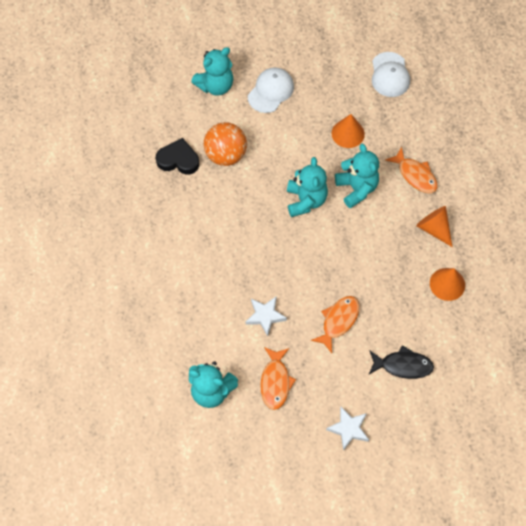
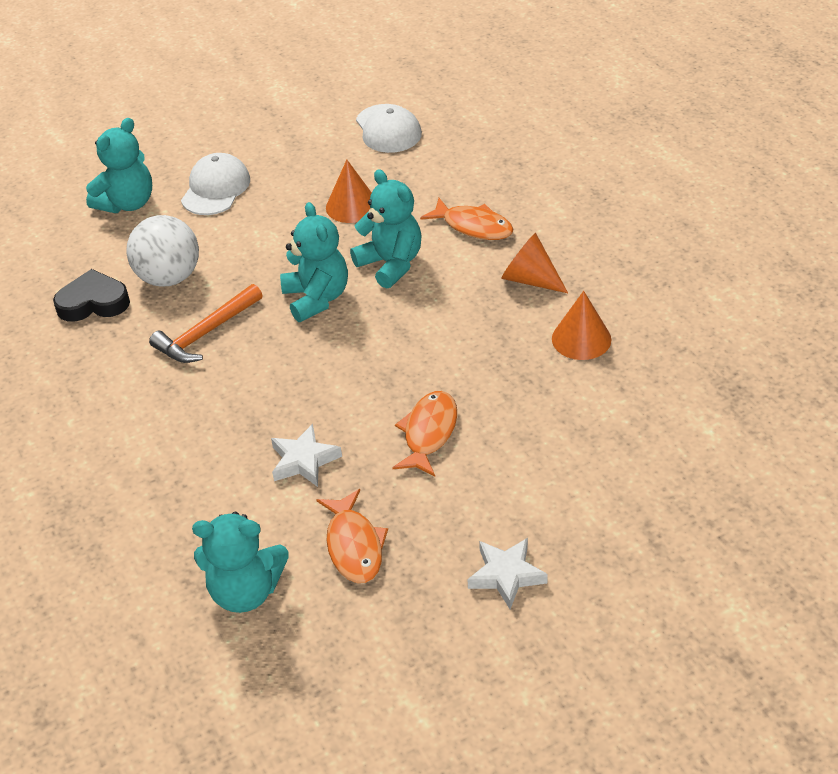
camera: 15 degrees left, 20 degrees down
(225, 155) = (169, 277): orange ball -> white ball
(236, 205) = (206, 333): none -> orange hammer
(403, 365) = (559, 461): black fish -> none

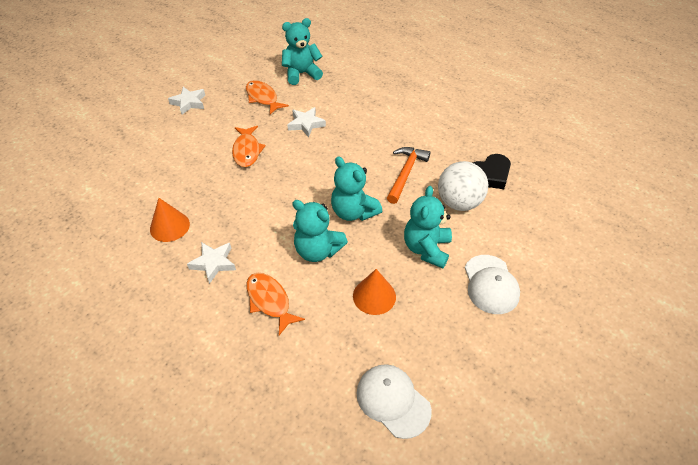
camera: 155 degrees right, 5 degrees up
(127, 203) = (543, 252): turquoise teddy bear -> turquoise teddy bear (426, 249)
(473, 226) = (270, 301): orange fish -> orange fish turned 45 degrees clockwise
(530, 279) = (213, 263): orange cone -> white star

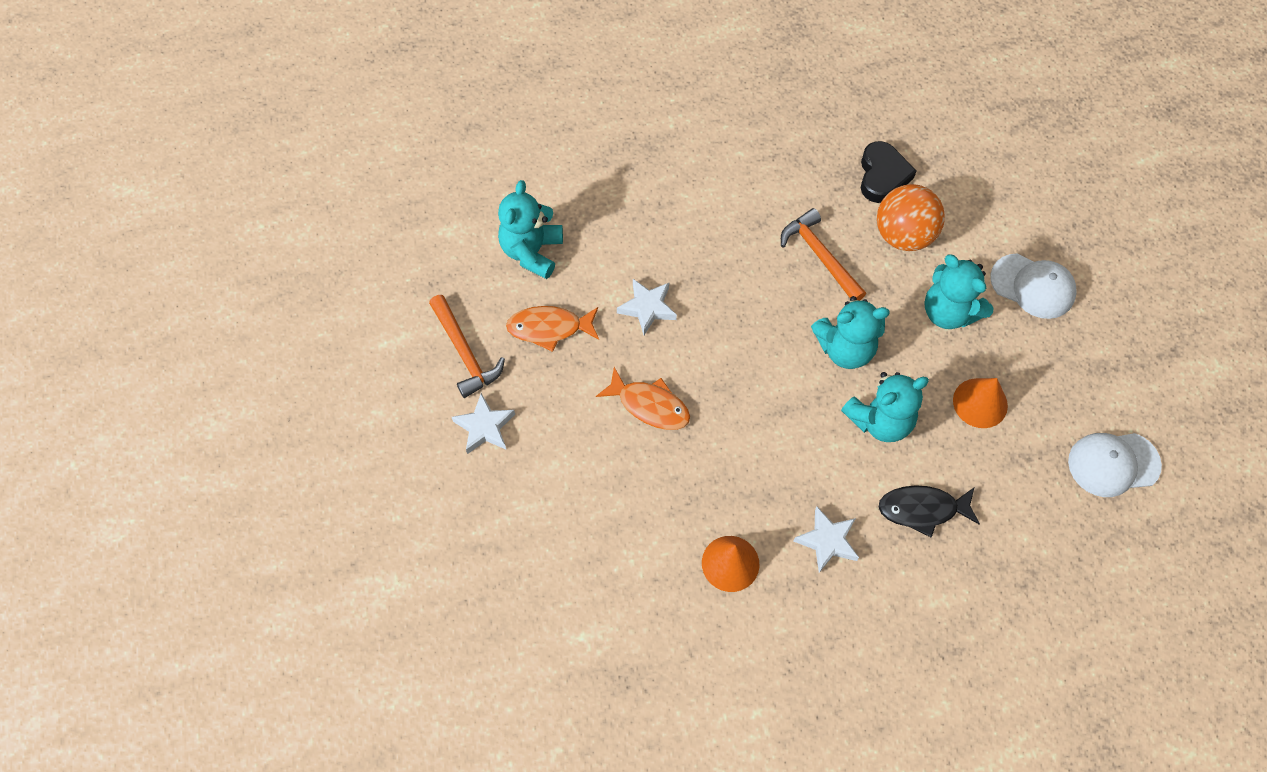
camera: 55 degrees left, 15 degrees up
(225, 79) = (465, 352): none -> orange hammer
(270, 301) = (922, 509): orange fish -> black fish
(459, 202) = (903, 235): white ball -> orange ball

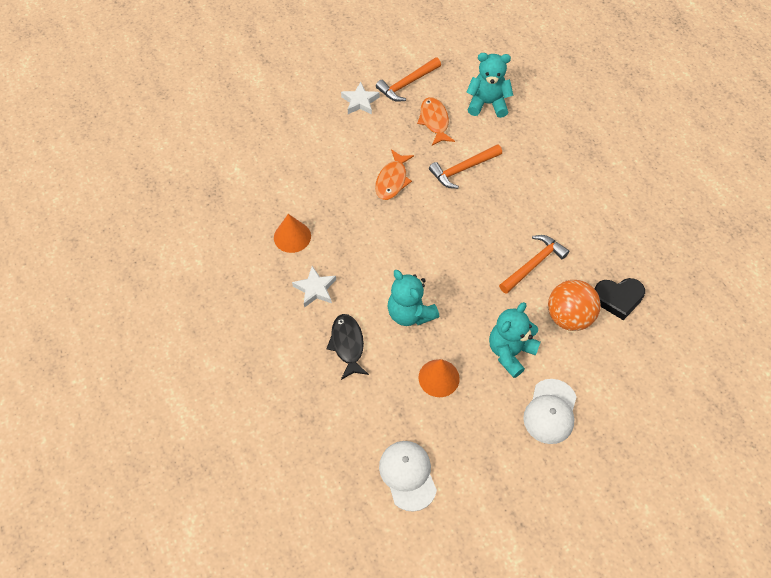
camera: 80 degrees right, 5 degrees down
(647, 308) = (463, 169): white star -> orange hammer
(845, 349) = (461, 287): turquoise teddy bear -> none

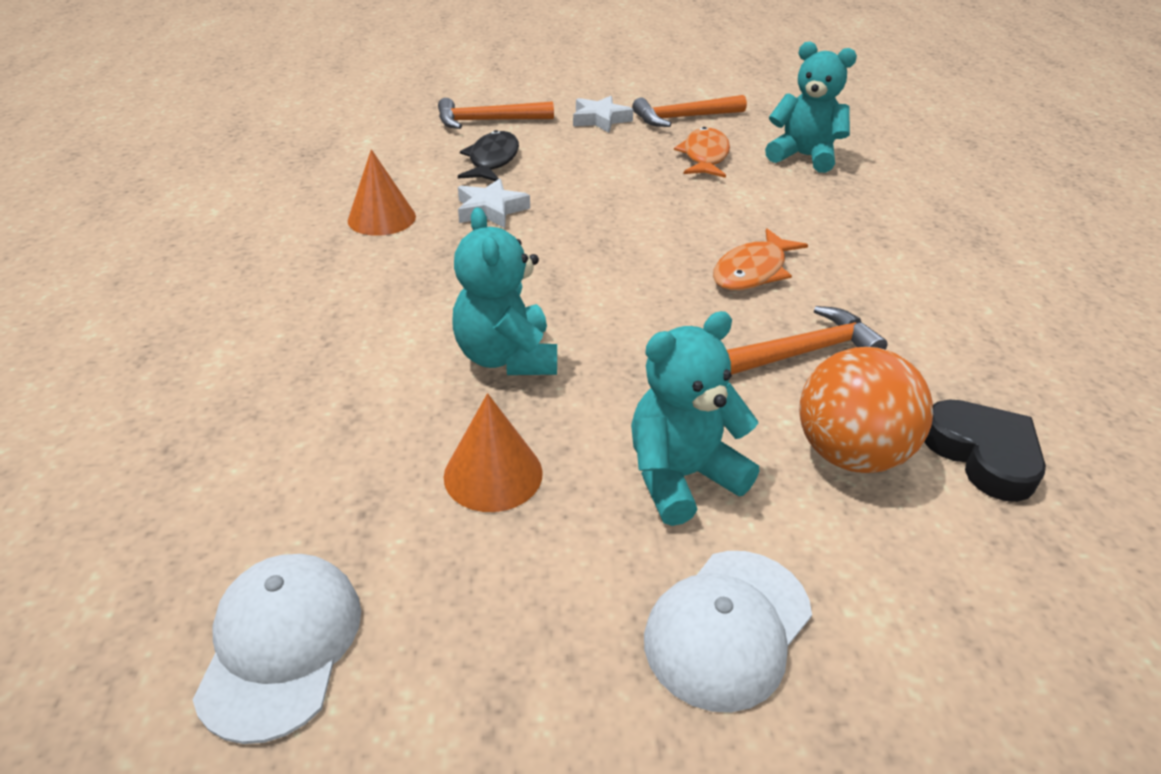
camera: 20 degrees right, 20 degrees down
(315, 289) = (362, 283): white star -> white star (490, 210)
(347, 345) = (352, 369): black fish -> black fish (492, 160)
(392, 180) = (594, 197): orange fish -> orange fish (753, 271)
(463, 169) = (723, 210): orange hammer -> orange hammer (488, 121)
(618, 298) = (982, 454): black heart -> black heart turned 135 degrees counterclockwise

